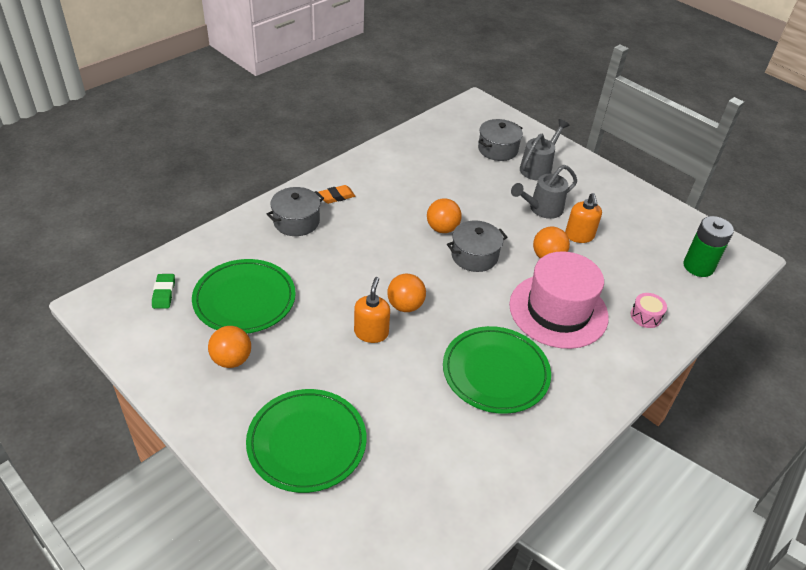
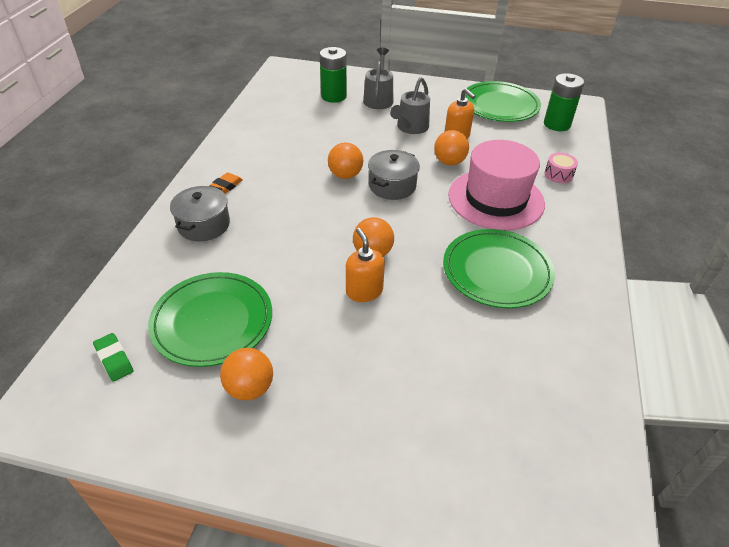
camera: 30 degrees left, 0 degrees up
(307, 442) = (397, 427): green plate -> green plate (499, 105)
(497, 149) = (334, 96): grey pot -> green battery

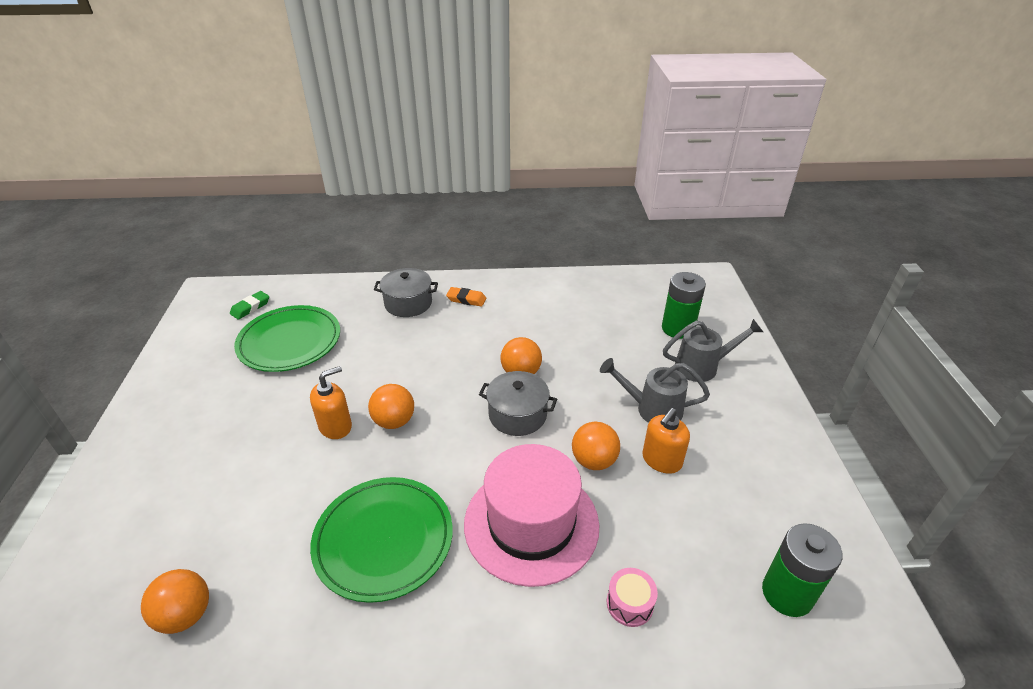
camera: 75 degrees right, 5 degrees down
(250, 388) = (218, 381): orange ball -> orange ball (185, 615)
(499, 105) = (787, 502): green plate -> none

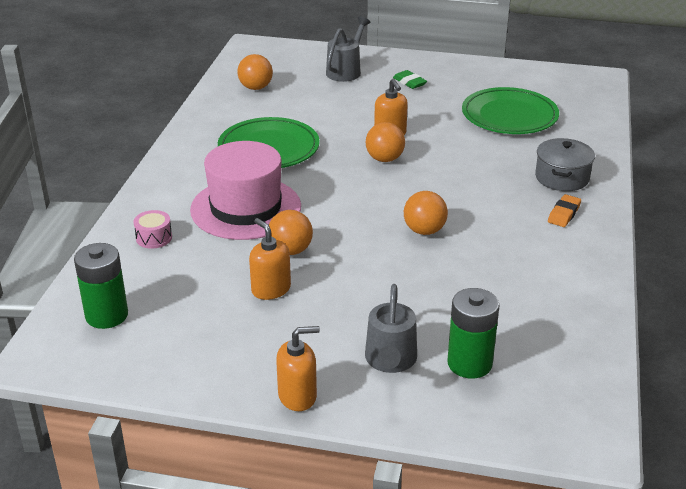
camera: 105 degrees right, 5 degrees down
(250, 307) = (568, 98): green eraser -> green eraser (409, 82)
(517, 415) = (366, 220): grey pot -> none
(652, 409) = (338, 302): grey watering can -> grey watering can (346, 71)
(777, 409) = (297, 396): none -> orange soap dispenser

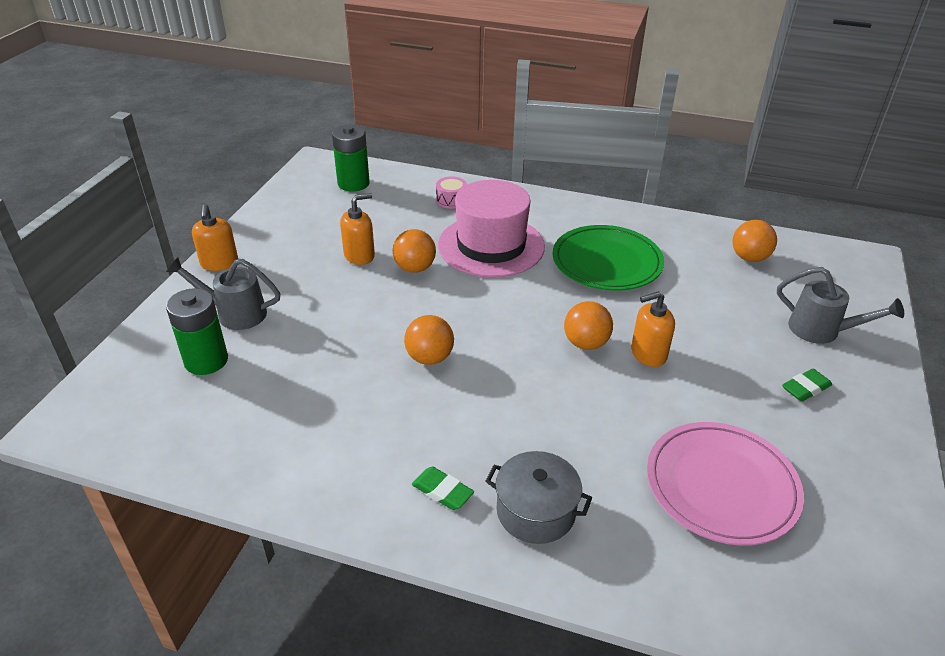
camera: 95 degrees right, 5 degrees up
(509, 116) = (721, 486): green plate -> pink plate
(564, 214) = (442, 491): orange eraser -> green eraser

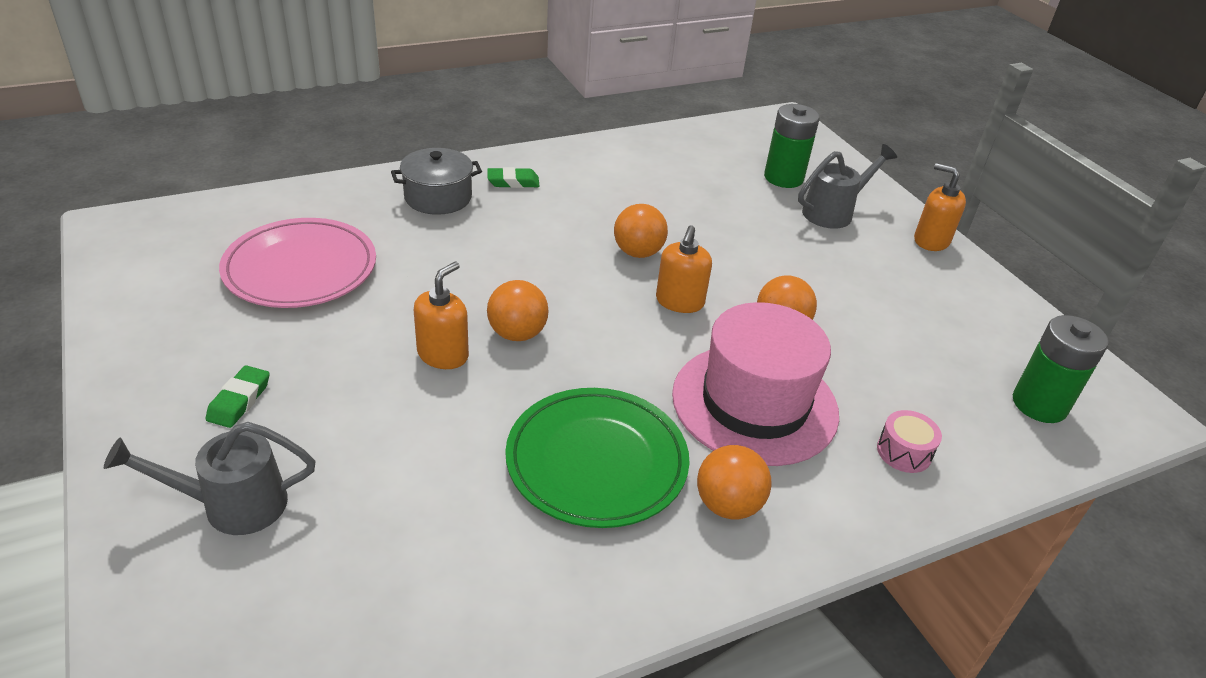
camera: 135 degrees right, 0 degrees up
(359, 255) = (850, 312): orange soap dispenser -> orange soap dispenser (679, 302)
(749, 258) = (397, 607): orange ball -> orange ball (728, 505)

